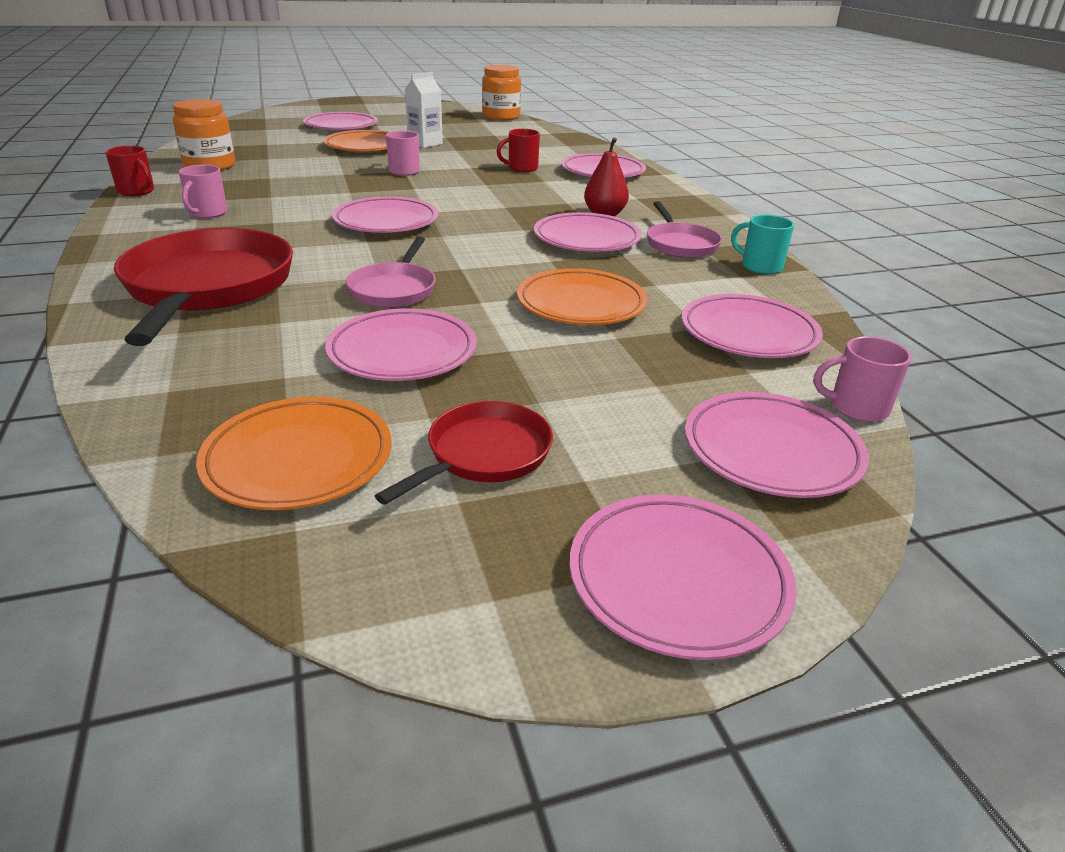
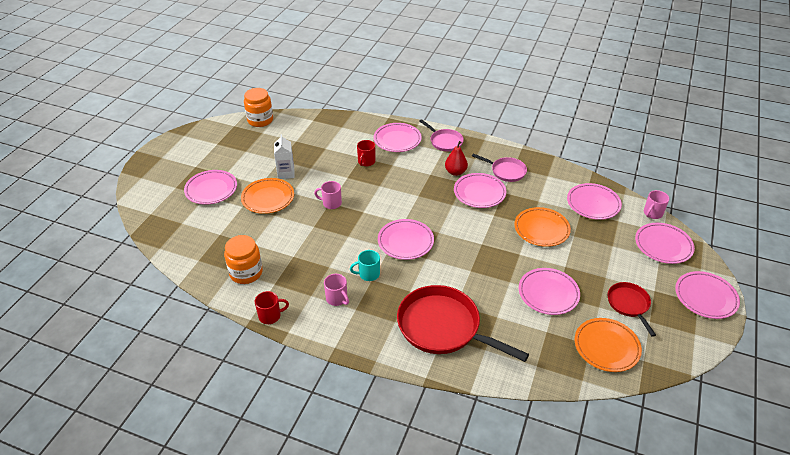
camera: 50 degrees left, 10 degrees up
(394, 289) = (489, 272): pink pan -> pink pan (444, 141)
(760, 266) = (543, 165): turquoise mug -> turquoise mug (368, 274)

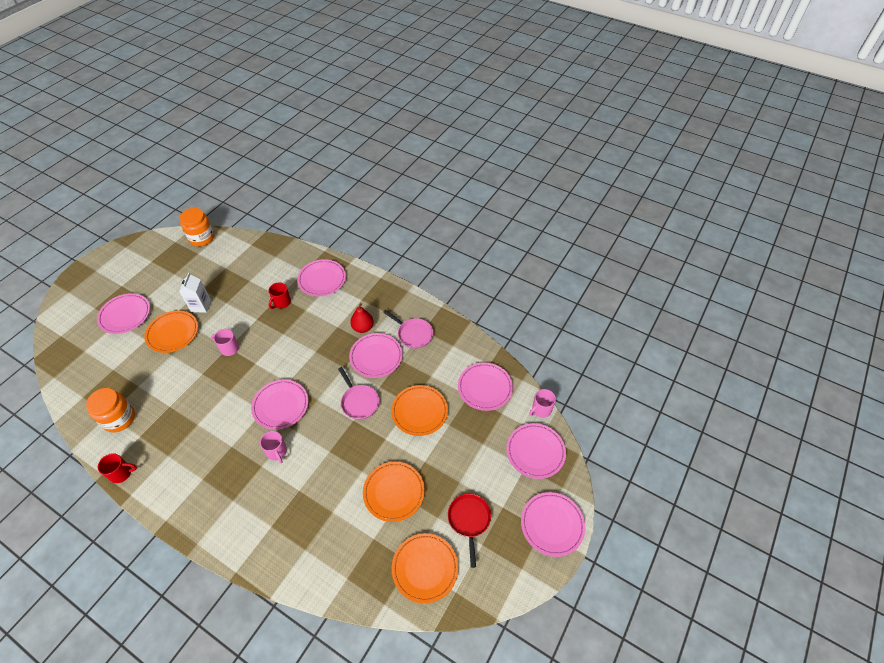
camera: 10 degrees right, 10 degrees up
(337, 299) = (190, 464): pink mug -> pink mug (277, 452)
(368, 274) = (230, 439): turquoise mug -> none
(443, 327) = (276, 516): red pan -> none
(444, 141) = (367, 288): pink pan -> pink pan (359, 402)
(548, 293) = (394, 492): pink plate -> orange plate

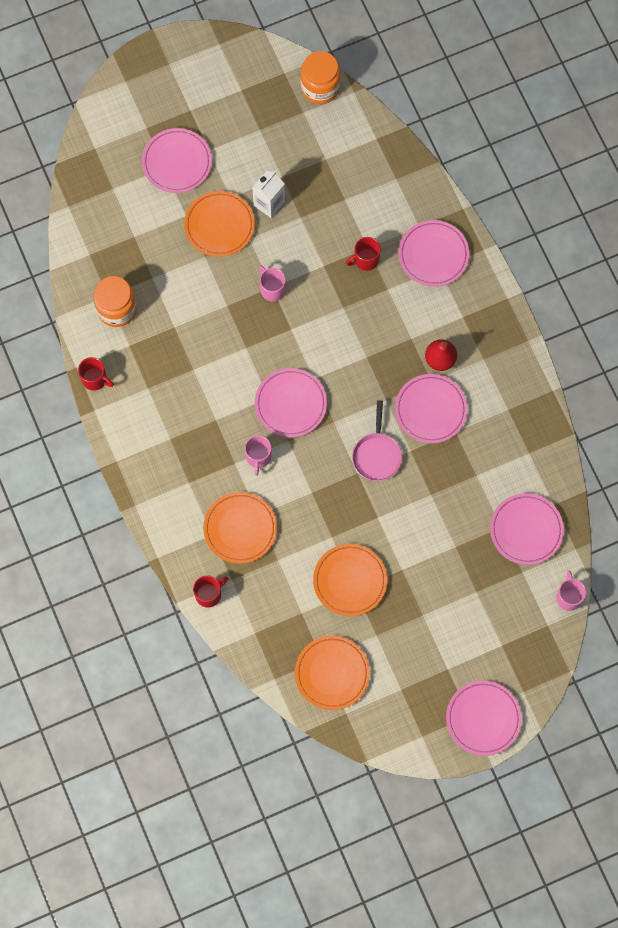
camera: 35 degrees right, 20 degrees up
(293, 573) = (209, 594): none -> red mug
(413, 334) = (493, 407): pink pan -> none
(419, 412) = (434, 510): orange plate -> orange plate (240, 529)
(469, 520) = (405, 659): red pan -> none
(535, 452) = (524, 638): pink plate -> none
(541, 409) = (568, 597): pink mug -> pink mug turned 90 degrees clockwise

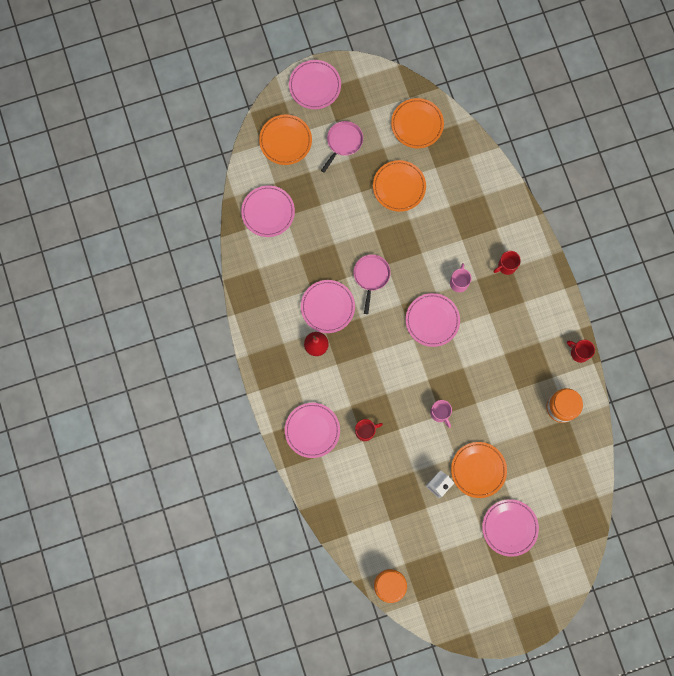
camera: 175 degrees left, 5 degrees up
(209, 594) = (500, 186): red mug -> red mug (506, 266)
(240, 529) = (475, 231): orange plate -> orange plate (285, 141)
(433, 638) = (343, 142): none -> pink pan
(568, 597) = (244, 163): pink mug -> none

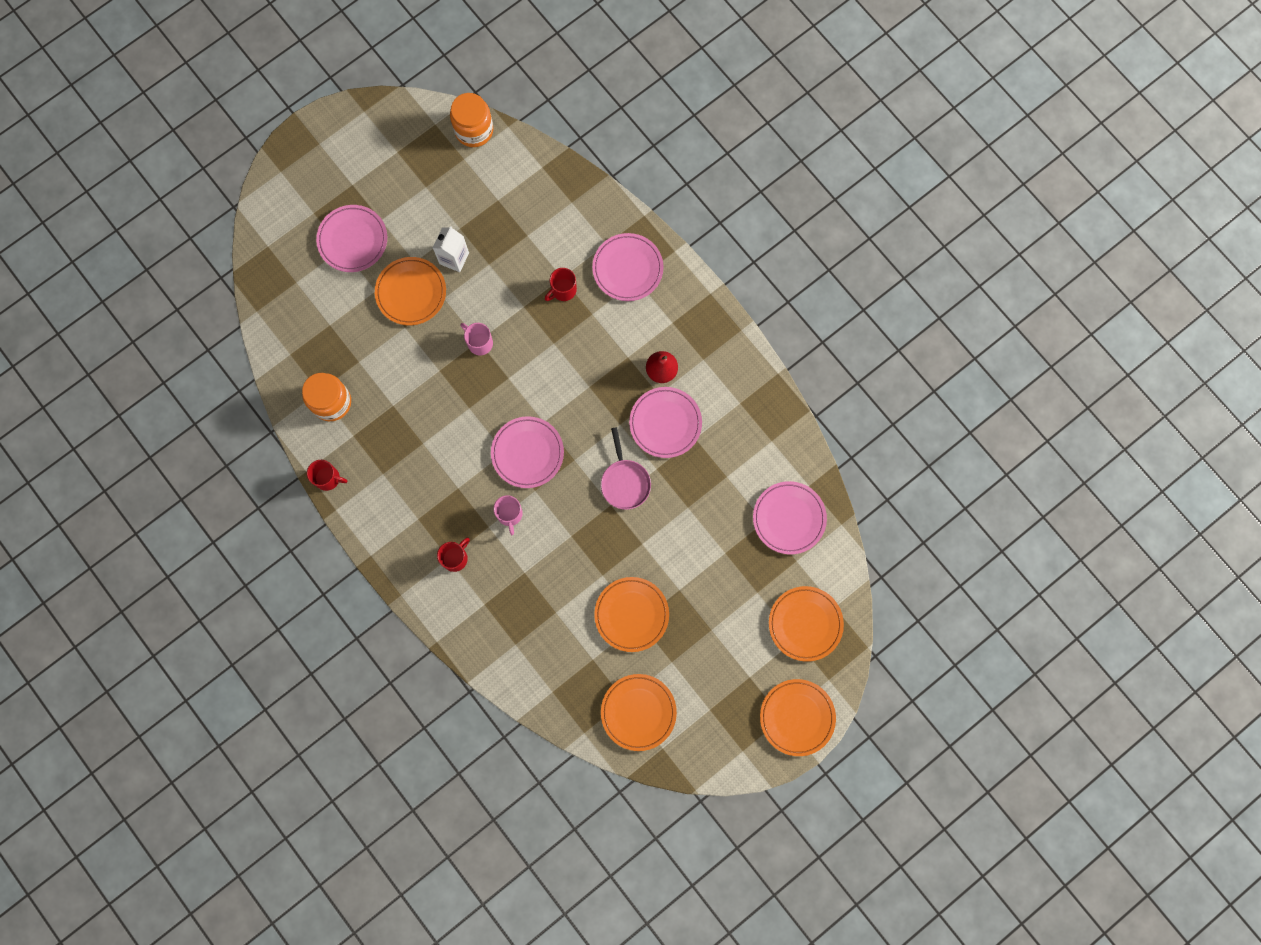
camera: 160 degrees right, 0 degrees up
(315, 86) = (797, 717): pink plate -> orange plate
(343, 142) = (728, 650): pink pan -> none

